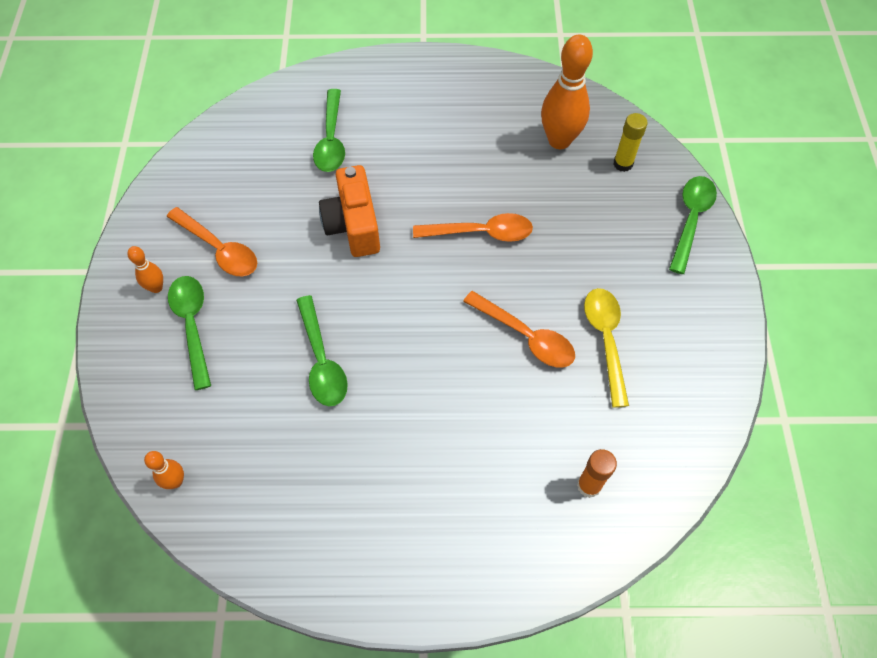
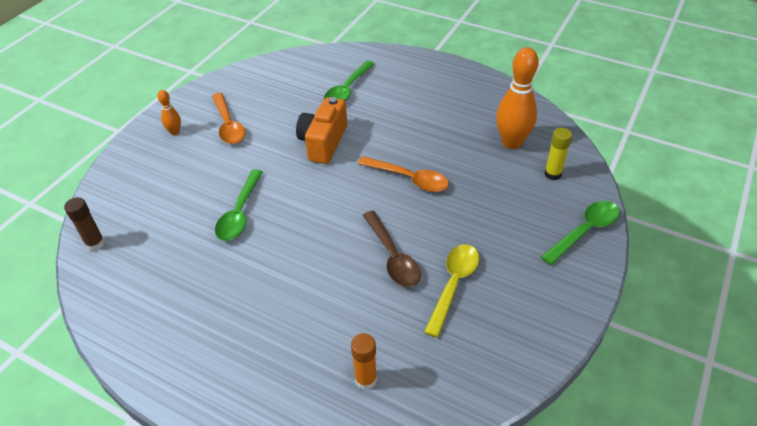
camera: 30 degrees right, 15 degrees down
(175, 481) = (95, 244): orange bowling pin -> brown glue stick
(192, 326) = (178, 161): green spoon -> none
(525, 336) = (392, 256): orange spoon -> brown spoon

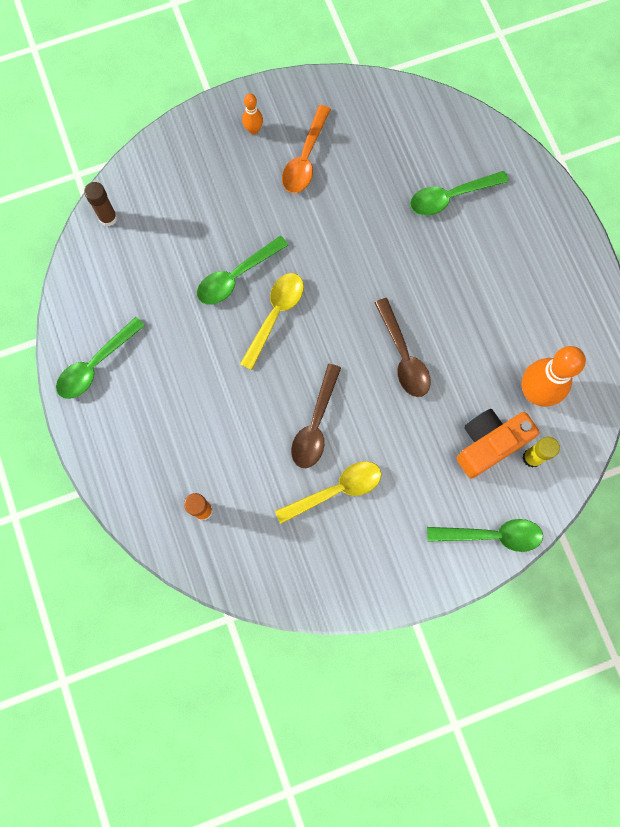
camera: 40 degrees right, 30 degrees up
(167, 345) = (96, 364): none -> green spoon
(293, 216) = (275, 316): none -> yellow spoon
(323, 142) = (369, 250): orange camera -> orange camera (489, 444)
(408, 179) = (403, 355): orange spoon -> brown spoon

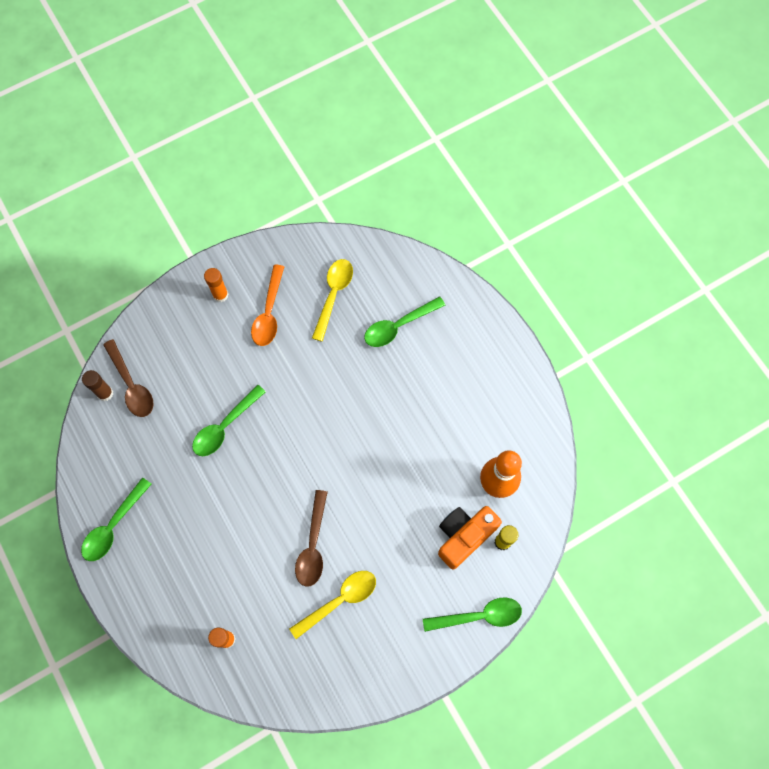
camera: 10 degrees left, 5 degrees down
(253, 130) = (220, 295): orange bowling pin -> orange glue stick
(275, 316) = (263, 455): yellow spoon -> yellow spoon (333, 295)
(403, 355) = (379, 471): brown spoon -> brown spoon (131, 385)

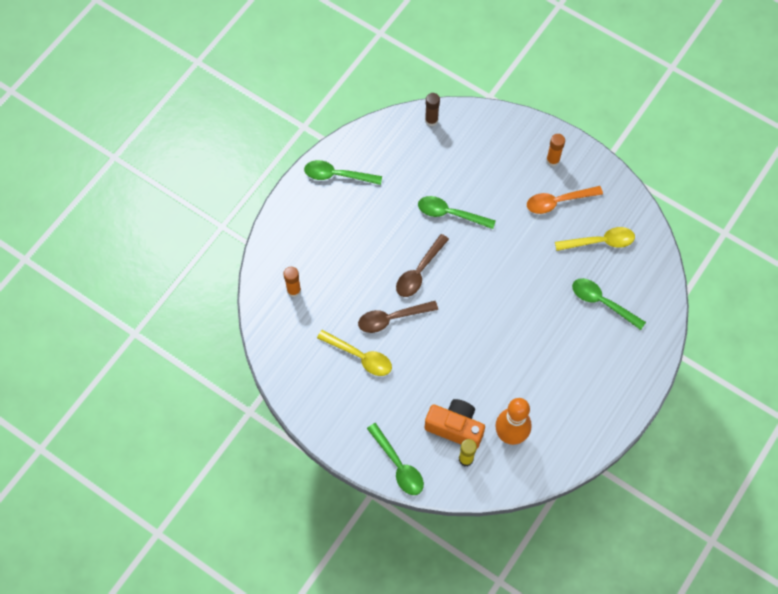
camera: 65 degrees right, 5 degrees down
(131, 385) = (447, 134): brown spoon -> brown spoon (419, 271)

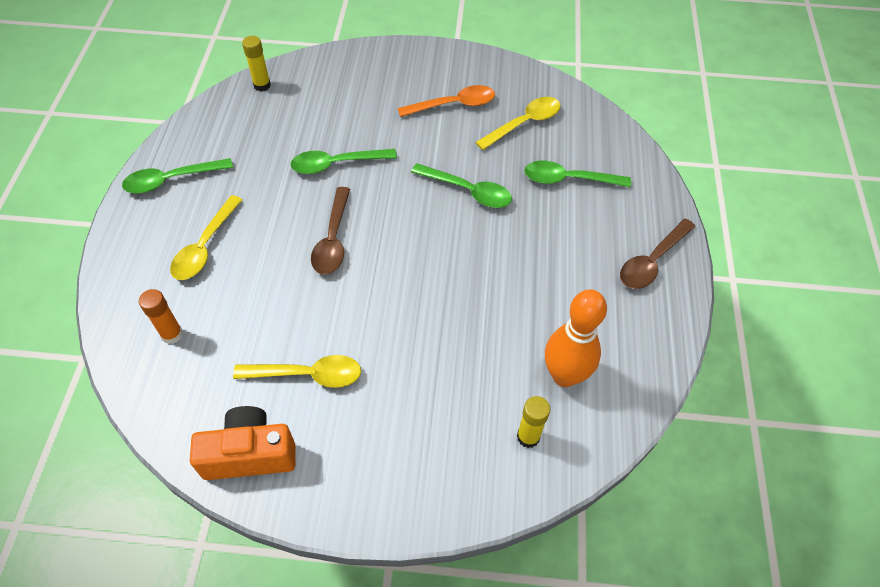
camera: 30 degrees left, 10 degrees down
(338, 237) = (205, 246): none -> yellow spoon
(392, 318) = (327, 307): brown spoon -> brown spoon (652, 261)
(398, 465) = (441, 495): green spoon -> green spoon (467, 191)
(431, 120) = (262, 85): brown glue stick -> yellow glue stick
(455, 427) = (488, 402): orange camera -> orange camera (250, 454)
(552, 160) = (422, 71): orange glue stick -> none
(558, 201) = (453, 105): orange spoon -> orange spoon turned 150 degrees counterclockwise

